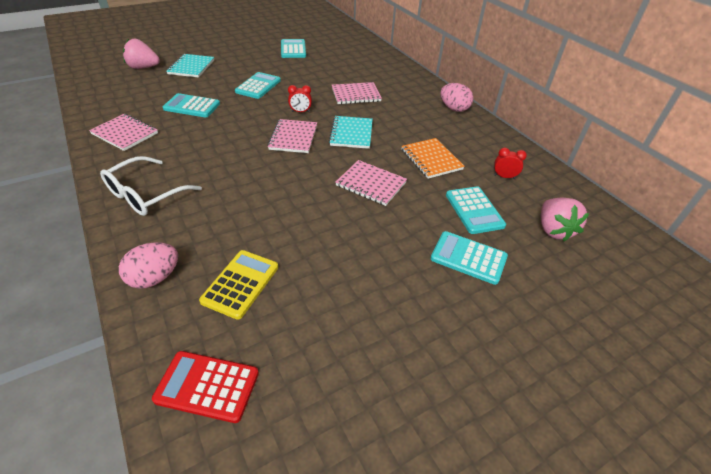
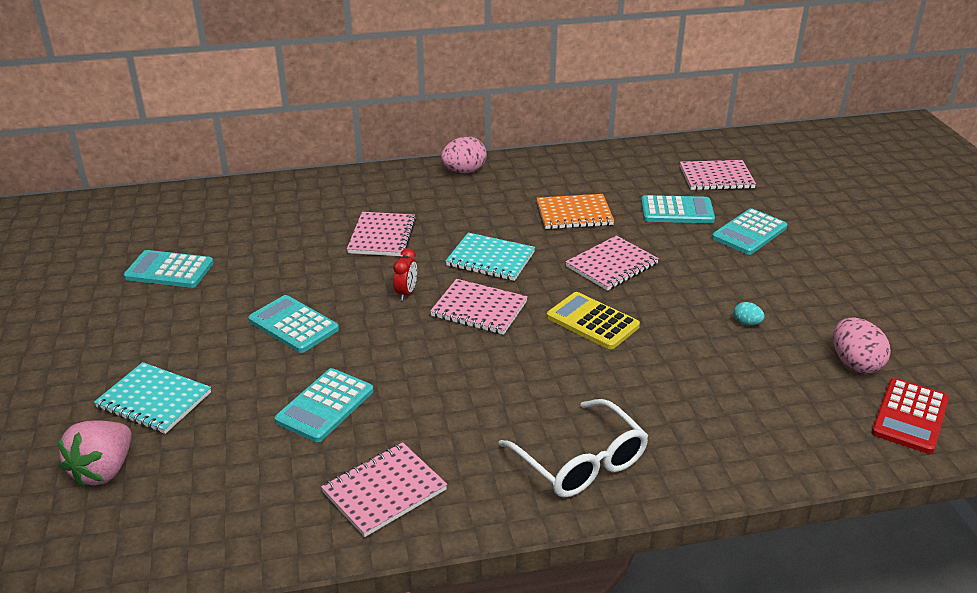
camera: 70 degrees left, 10 degrees down
(155, 278) = (757, 452): pink egg -> pink egg (855, 364)
(240, 284) = (773, 384): yellow calculator -> yellow calculator (592, 321)
(321, 263) = (746, 323): none -> turquoise egg
(504, 177) = (623, 178): red clock -> none
(553, 230) = (716, 177): pink strawberry -> pink notebook

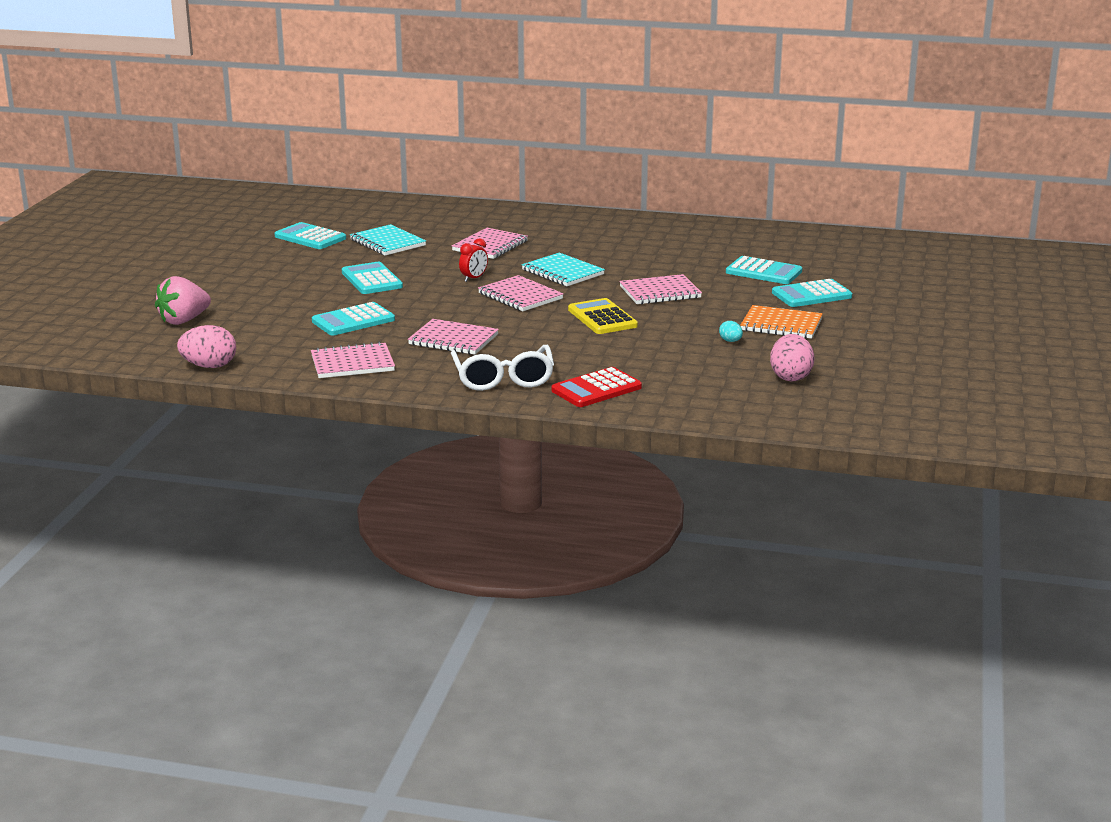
camera: 25 degrees right, 10 degrees down
(154, 400) = (242, 297): turquoise notebook -> turquoise notebook (387, 242)
(464, 171) = (604, 220): pink egg -> pink egg (209, 366)
(574, 214) = (668, 259): orange notebook -> orange notebook (781, 325)
(716, 177) = (832, 258): pink notebook -> pink notebook (453, 340)
(910, 416) = (793, 409): red calculator -> red calculator (596, 389)

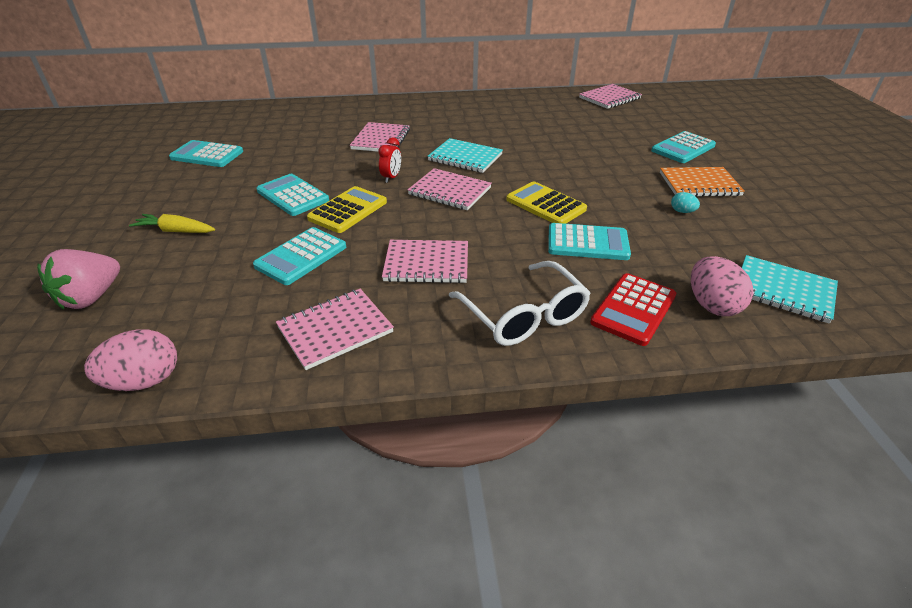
camera: 20 degrees left, 15 degrees up
(260, 290) = (176, 231): none -> yellow carrot
(387, 242) = (285, 150): turquoise notebook -> turquoise notebook (783, 291)
(414, 297) = (348, 210): none -> yellow calculator
(660, 292) = (565, 166): pink notebook -> pink notebook (609, 98)
(763, 272) = (622, 132): turquoise calculator -> turquoise calculator (587, 243)
(790, 377) = (784, 247): pink egg -> pink egg (712, 305)

